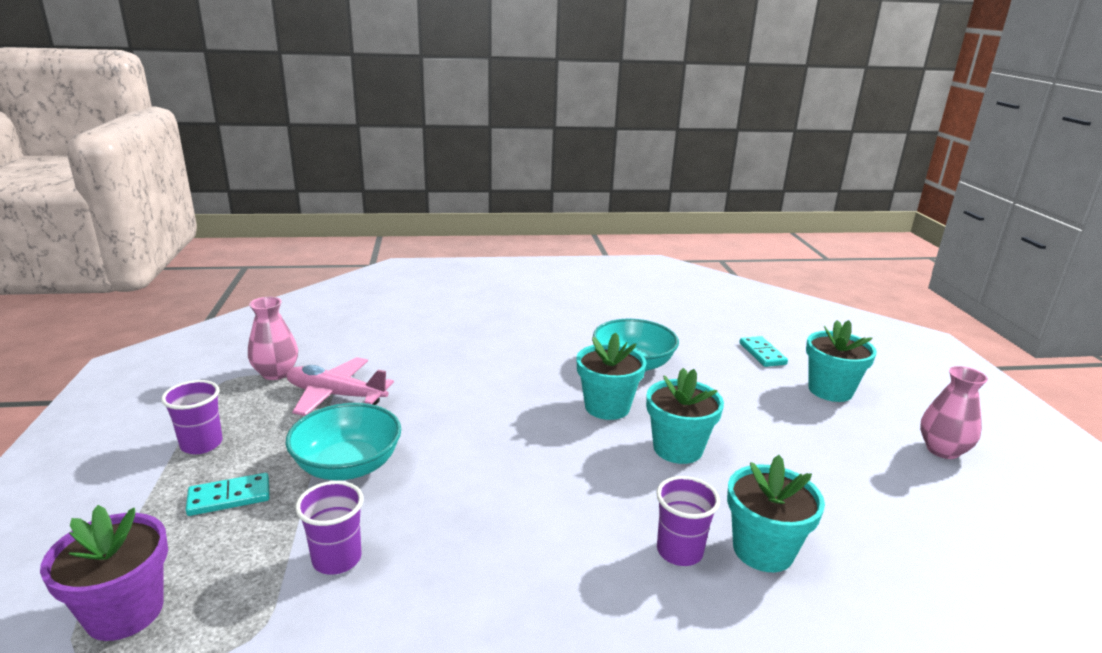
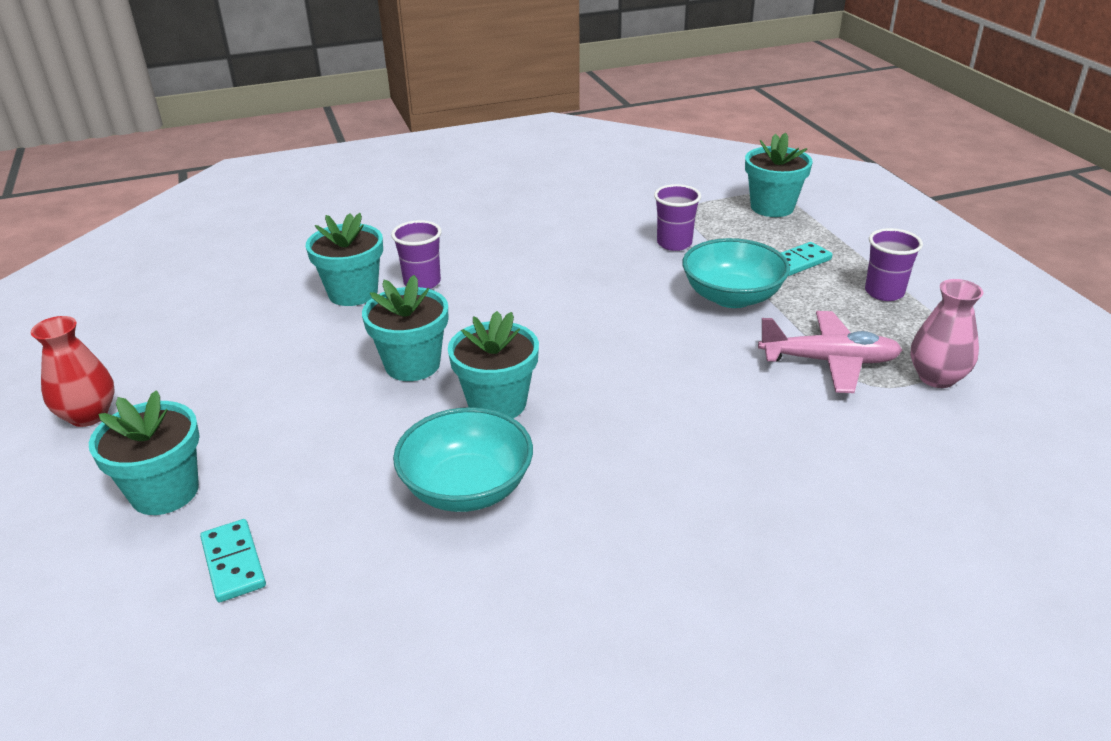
camera: 170 degrees right, 10 degrees up
(125, 612) = (772, 207): purple flower pot -> turquoise flower pot
(942, 450) = (89, 415): pink vase -> red vase

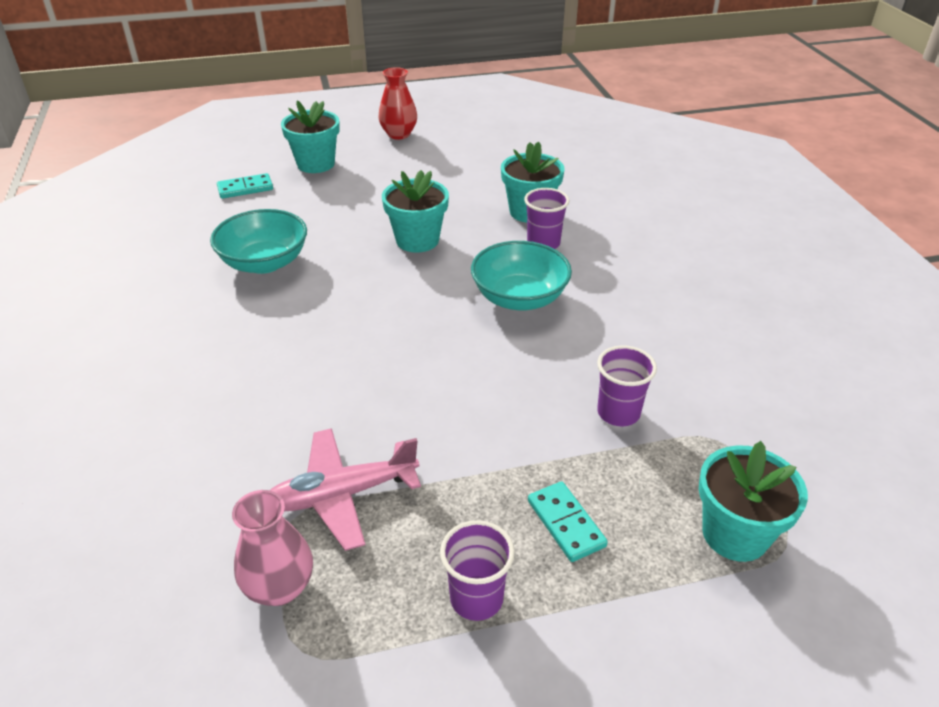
camera: 95 degrees right, 5 degrees up
(497, 403) = (353, 277): turquoise flower pot -> none
(732, 297) = (488, 441): turquoise bowl -> turquoise bowl (519, 298)
(829, 361) = (342, 495): pink plane -> pink plane turned 60 degrees clockwise

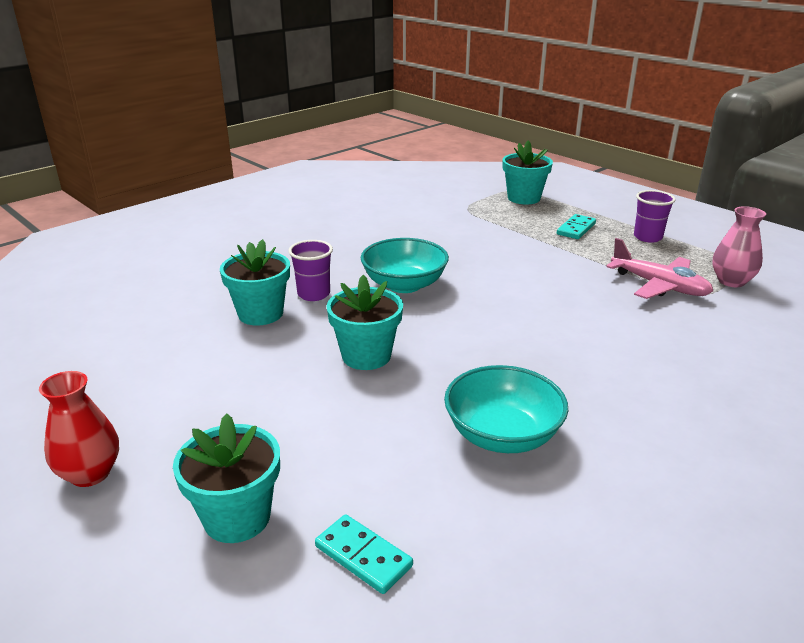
camera: 120 degrees left, 10 degrees down
(618, 413) = (481, 232): purple cup -> none

